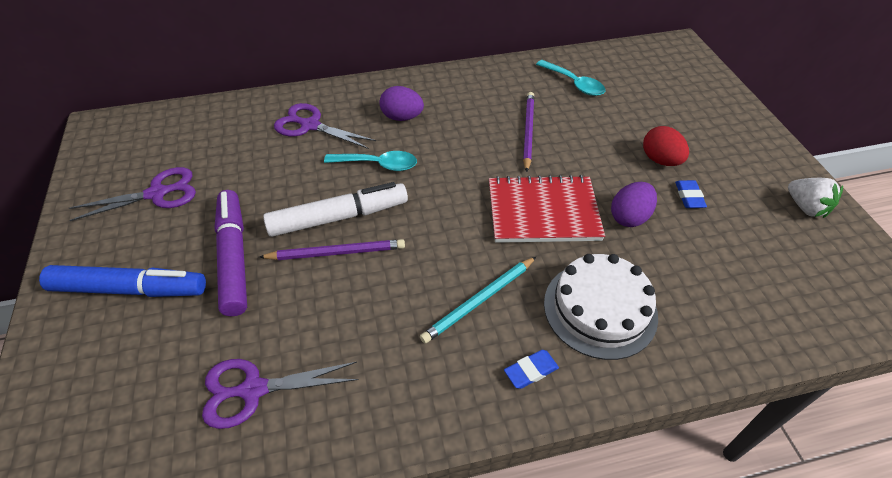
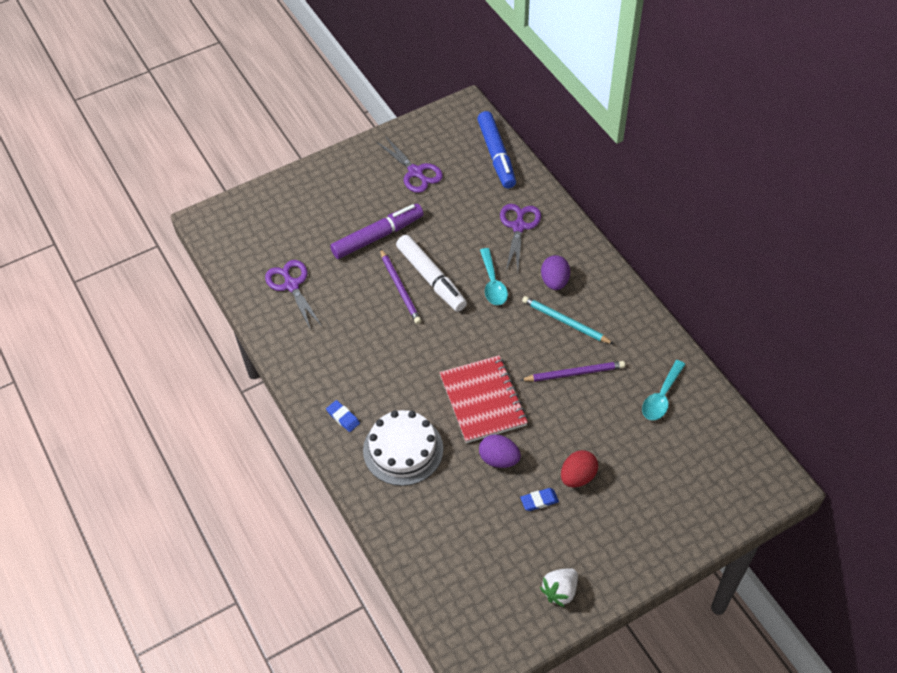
camera: 75 degrees right, 5 degrees up
(130, 289) = (337, 198): blue marker -> blue marker (496, 155)
(479, 301) = (387, 378): turquoise pencil -> turquoise pencil (565, 322)

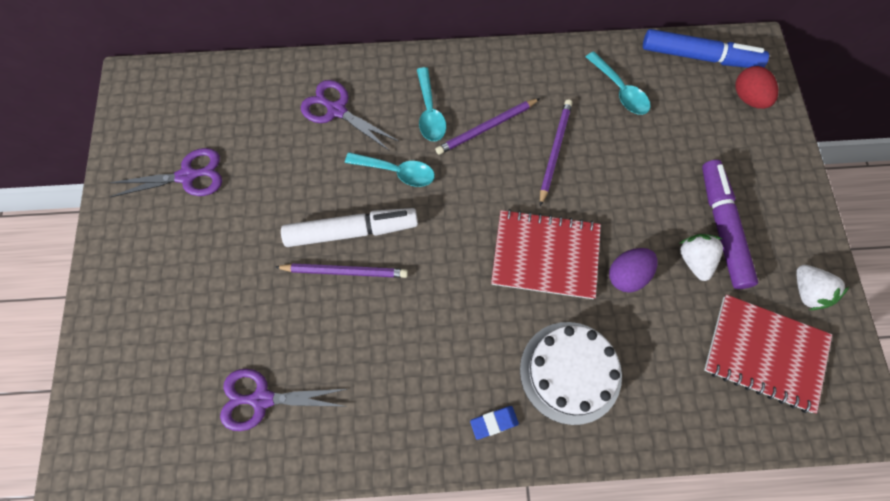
camera: 65 degrees left, 15 degrees up
(378, 236) = (253, 261): purple marker -> purple marker (722, 227)
(489, 574) = (765, 353): none -> red notebook
(496, 155) = (224, 84): blue marker -> blue marker (699, 57)
(539, 501) = (694, 260): blue eraser -> white strawberry
(554, 281) = (430, 112): purple egg -> turquoise spoon
(565, 322) = (486, 128): turquoise pencil -> purple pencil
(577, 477) = (680, 210): red egg -> red egg (748, 98)

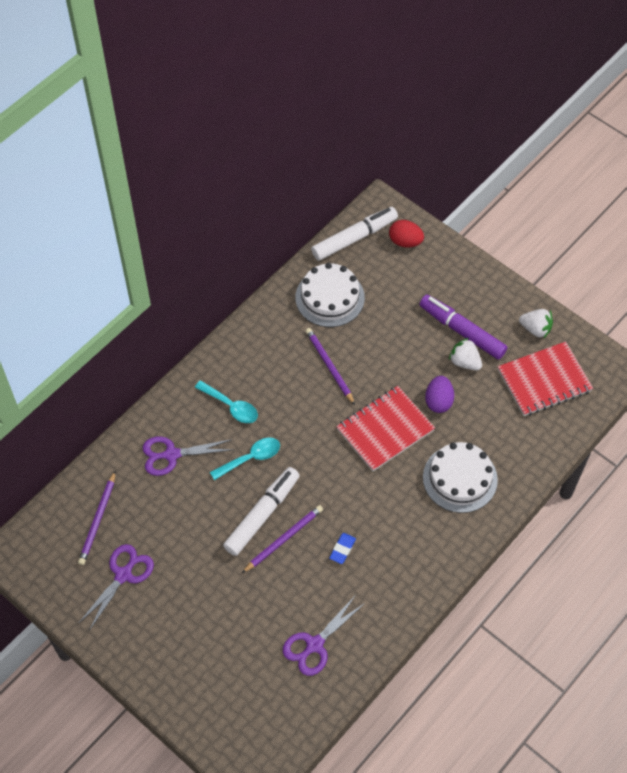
camera: 45 degrees left, 10 degrees down
(486, 128) = (275, 386): purple pencil -> purple pencil (98, 520)
(494, 422) = (448, 539): blue eraser -> blue eraser (342, 549)
(620, 90) = (330, 297): turquoise spoon -> white cake
(699, 57) = (354, 238): blue marker -> white marker

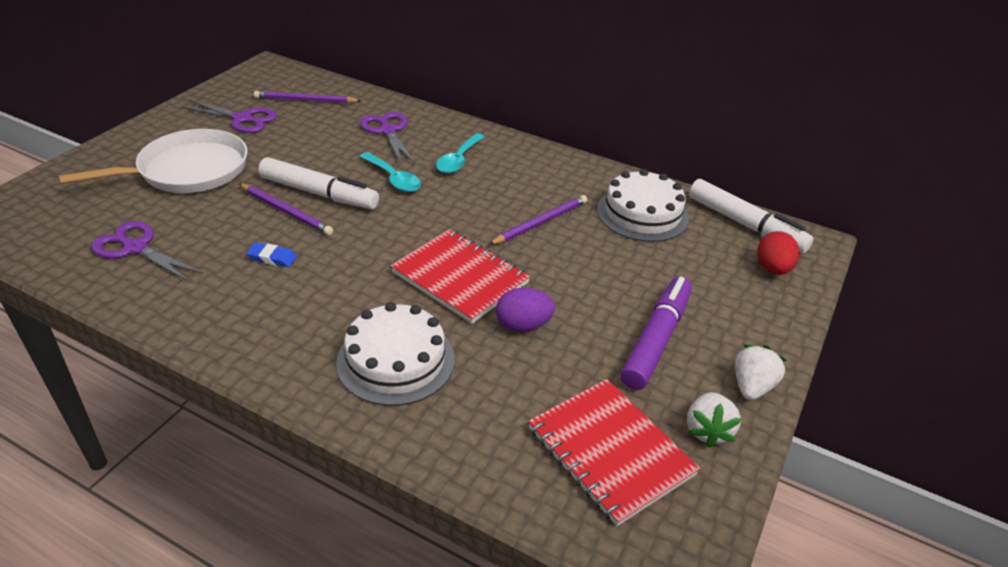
camera: 75 degrees right, 20 degrees down
(207, 616) = (188, 170): none -> white pan
(464, 362) = (602, 347): white strawberry -> white strawberry (752, 386)

